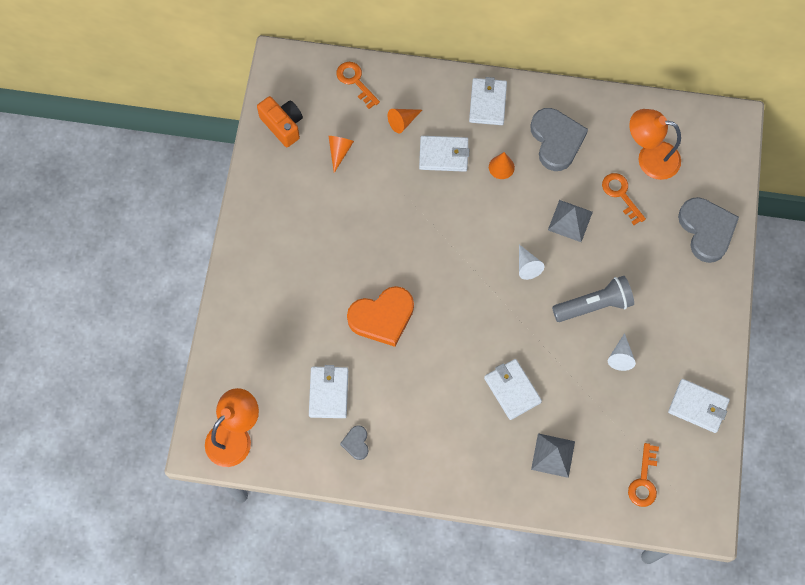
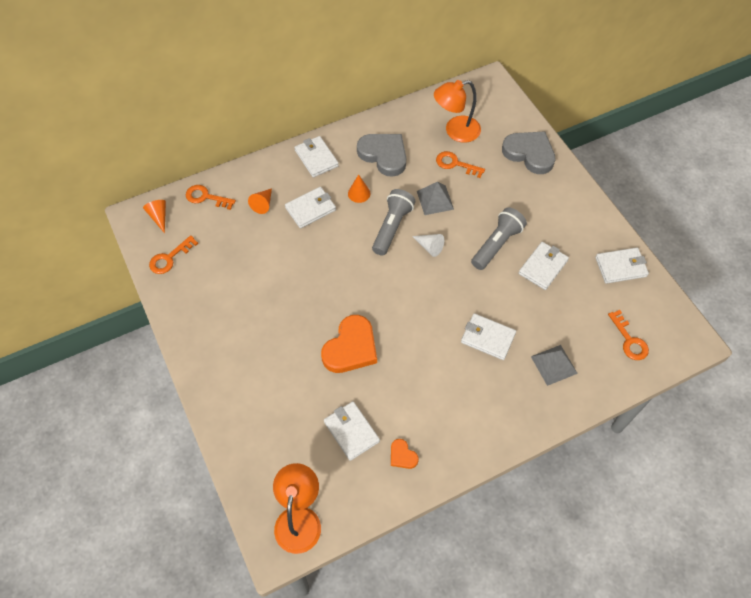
camera: 35 degrees left, 10 degrees down
(283, 125) = (170, 258): orange camera -> orange key
(339, 151) = (229, 251): orange cone -> orange cone (159, 217)
(356, 443) = (402, 456): grey heart -> orange heart
(507, 223) = (392, 227): none -> grey flashlight
(620, 356) = (543, 267): white cone -> white wallet

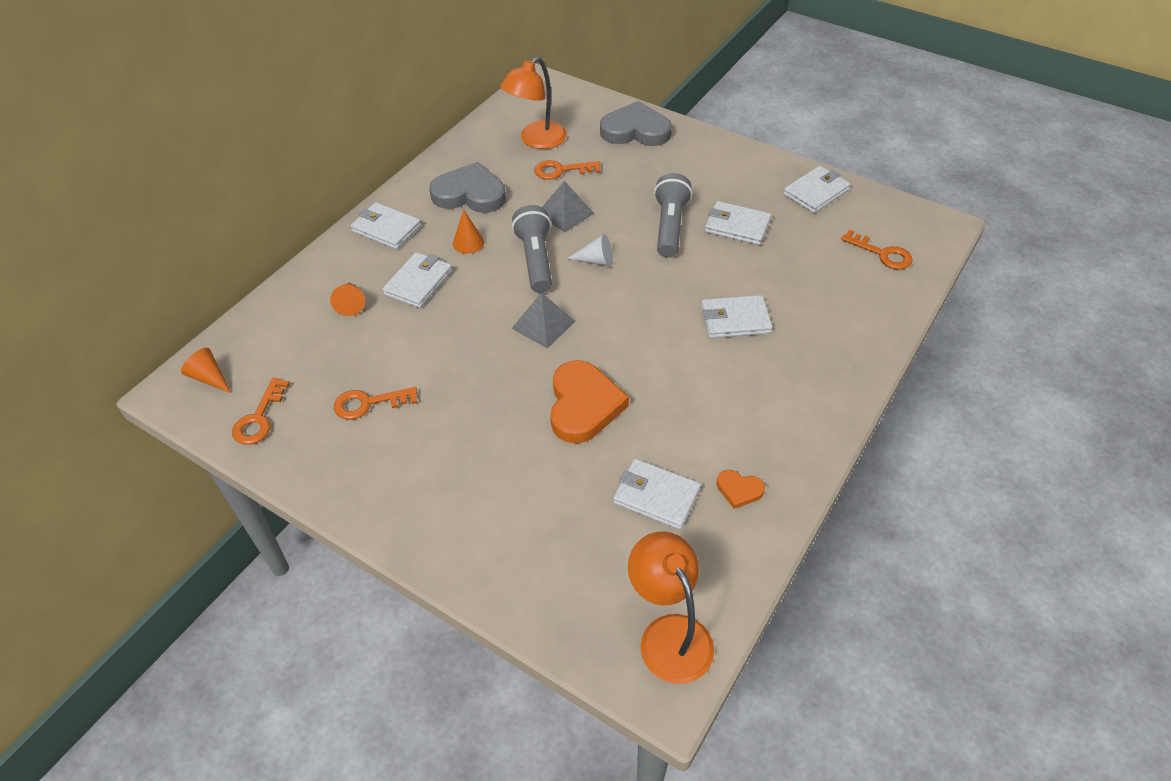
camera: 30 degrees left, 10 degrees down
(206, 197) = (264, 328): orange key -> orange key (369, 403)
(543, 267) = (737, 226): white wallet -> white wallet turned 75 degrees counterclockwise
(554, 365) = (827, 312): grey pyramid -> grey pyramid (543, 324)

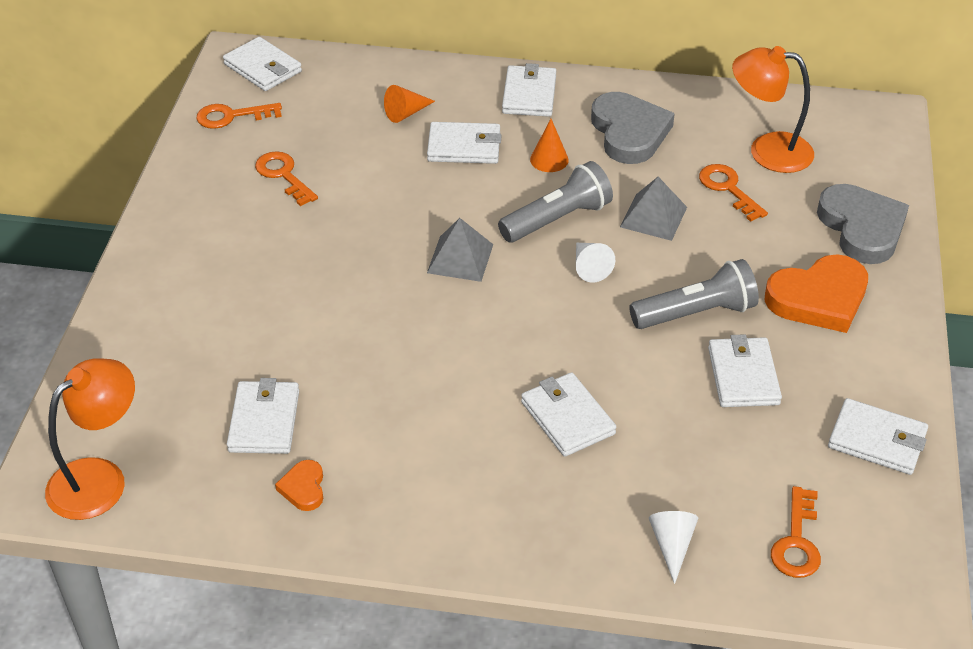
camera: 65 degrees right, 5 degrees down
(209, 377) = (263, 68): orange cone -> white wallet
(583, 405) = (360, 327): orange heart -> orange heart (819, 298)
(866, 308) = (672, 545): none -> white cone

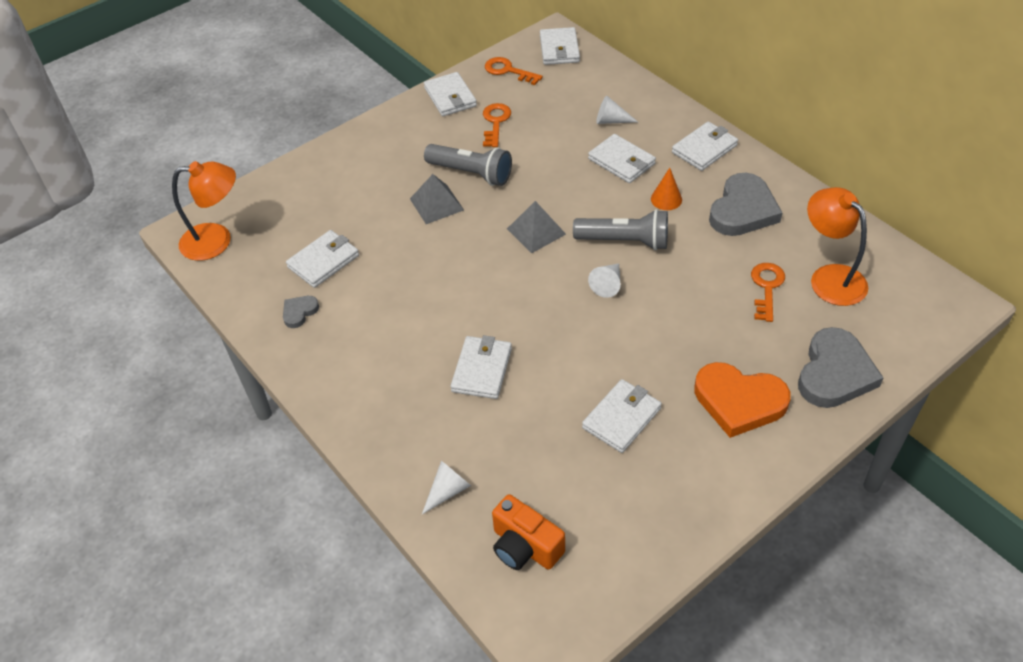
camera: 45 degrees right, 5 degrees up
(303, 488) = (299, 312): orange heart -> grey heart
(406, 113) = (611, 121): orange cone -> white cone
(653, 217) = (690, 276): grey pyramid -> grey pyramid (436, 204)
(696, 313) = (641, 357): grey flashlight -> grey flashlight (471, 173)
(797, 541) = (525, 547): orange key -> orange camera
(877, 440) = (660, 523): white wallet -> white wallet (450, 97)

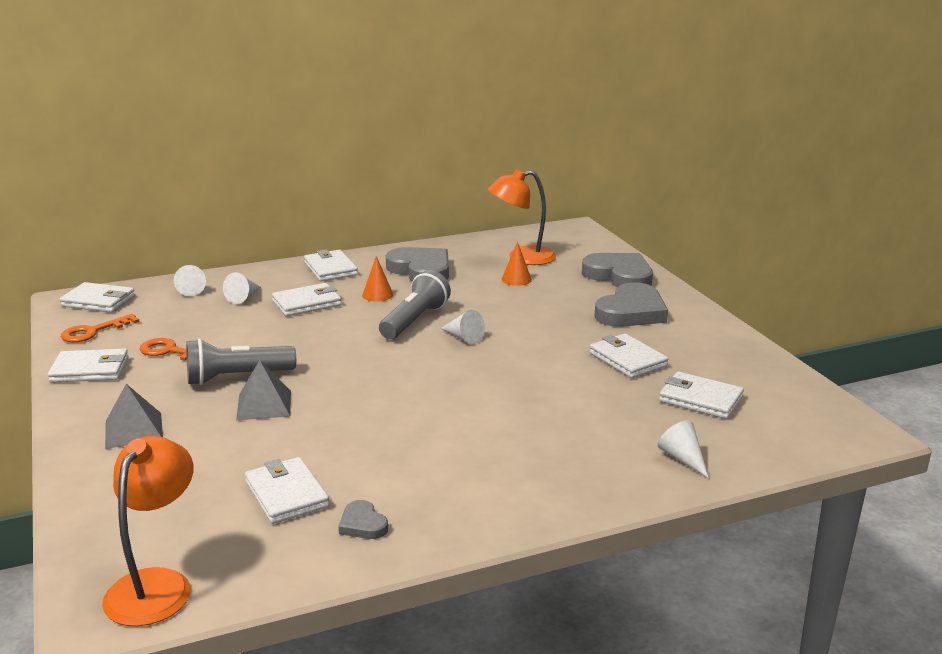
camera: 75 degrees left, 25 degrees down
(471, 173) = (237, 377): grey flashlight -> grey flashlight turned 150 degrees counterclockwise
(481, 369) = (532, 416): white wallet -> white wallet (700, 399)
(525, 547) = (759, 428): orange camera -> none
(536, 231) = (362, 358): grey pyramid -> grey pyramid (134, 430)
(609, 86) = (191, 289): none -> white cone
(739, 401) = (631, 312): orange heart -> grey heart
(766, 288) = (516, 279): orange key -> orange cone

